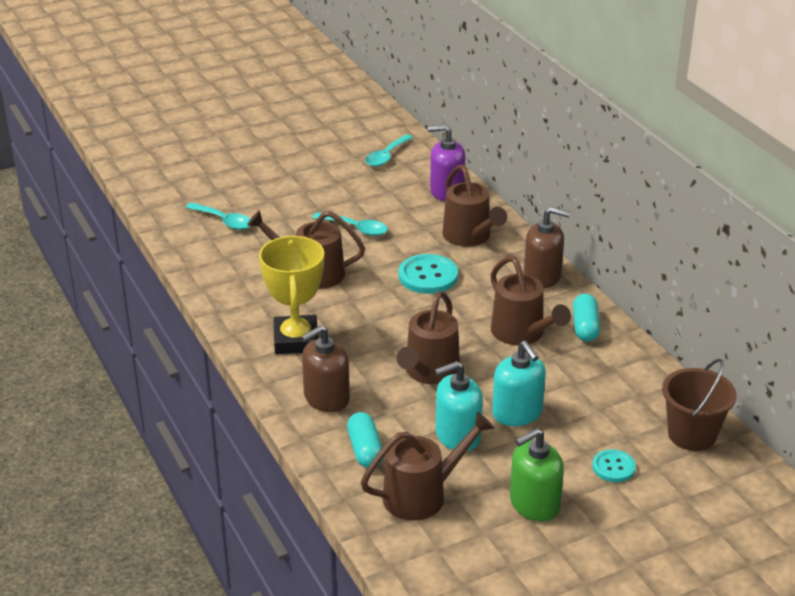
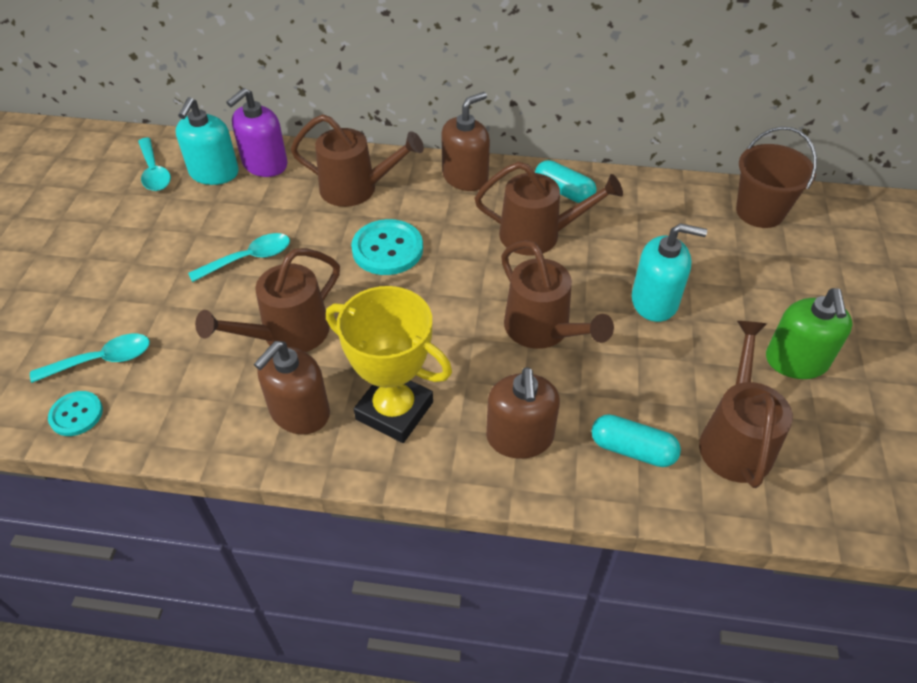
camera: 55 degrees left, 15 degrees up
(258, 306) = (299, 412): none -> brown soap dispenser
(457, 435) = (659, 362): turquoise soap dispenser -> turquoise soap dispenser (214, 173)
(613, 467) = (774, 281): turquoise button -> turquoise button (76, 414)

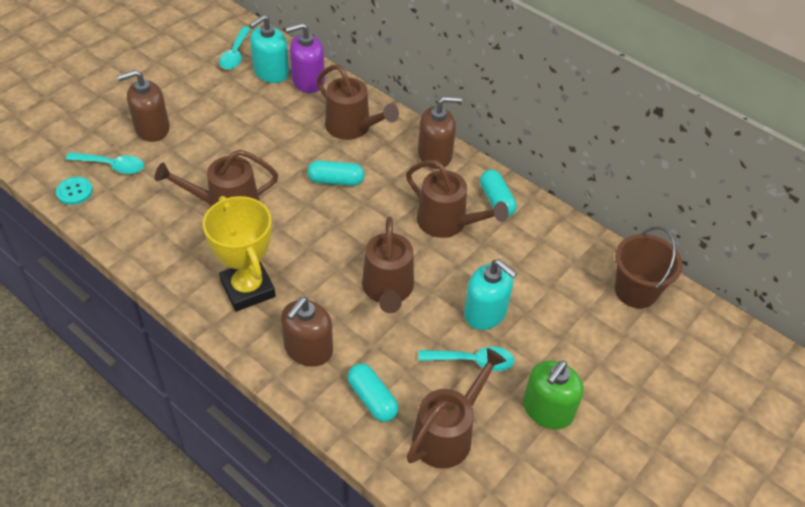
camera: 30 degrees right, 0 degrees up
(249, 258) = (244, 143): turquoise spoon -> turquoise spoon (473, 361)
(299, 412) = (193, 258): brown soap dispenser -> brown soap dispenser (152, 128)
(387, 249) = (336, 181): turquoise button -> turquoise capsule

